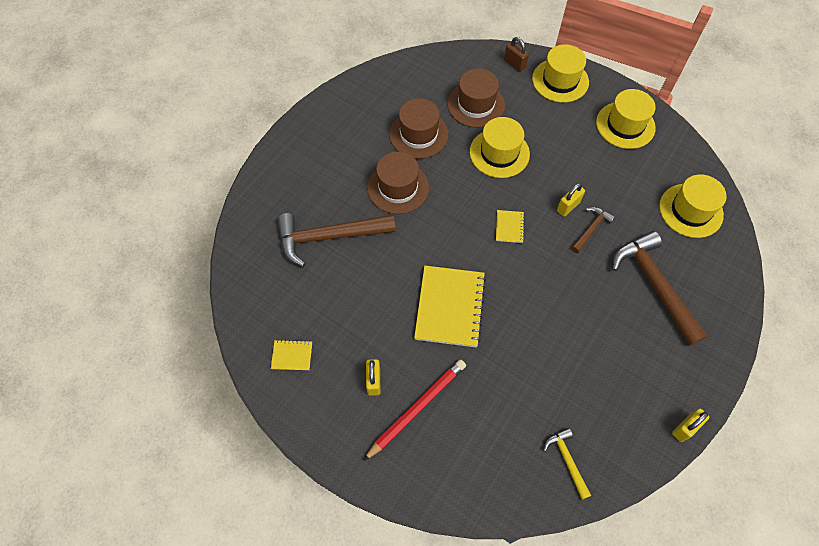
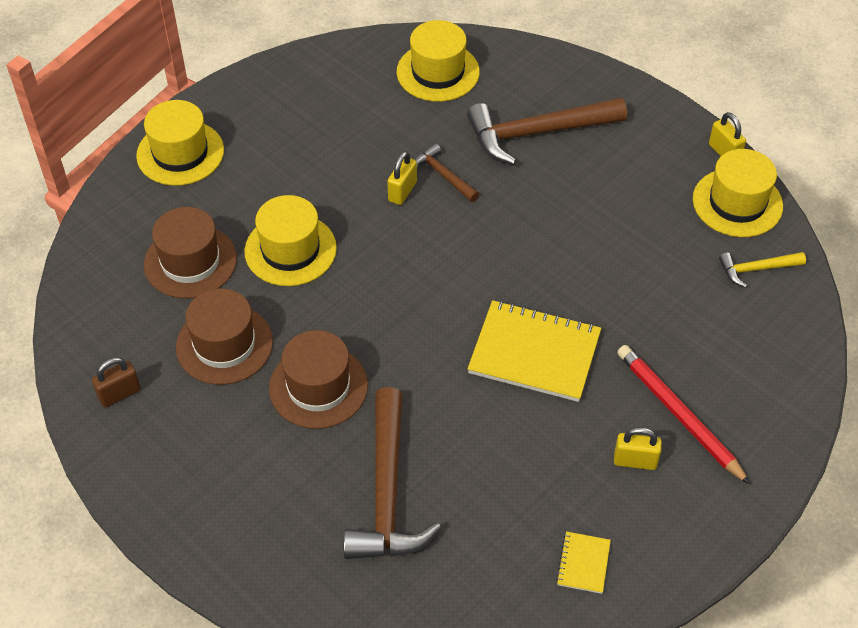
camera: 80 degrees left, 10 degrees down
(509, 227) = (420, 262): yellow notebook -> none
(514, 64) = (127, 199): brown padlock -> brown padlock (119, 394)
(568, 206) = (402, 191): yellow padlock -> yellow padlock turned 60 degrees clockwise
(625, 125) = (285, 101): yellow hat -> yellow hat (737, 203)

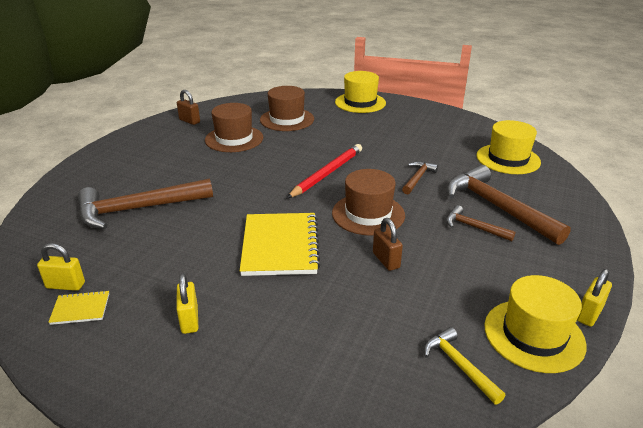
camera: 70 degrees right, 20 degrees down
(290, 250) = (314, 143): yellow hat -> none
(318, 386) = (215, 171): brown hat -> brown hat (368, 214)
(402, 191) = (390, 167): yellow padlock -> yellow padlock (65, 285)
(566, 170) = (473, 227): none -> brown hammer
(596, 267) = (386, 260): none -> brown padlock
(679, 415) = (249, 339): red pencil -> red pencil (327, 173)

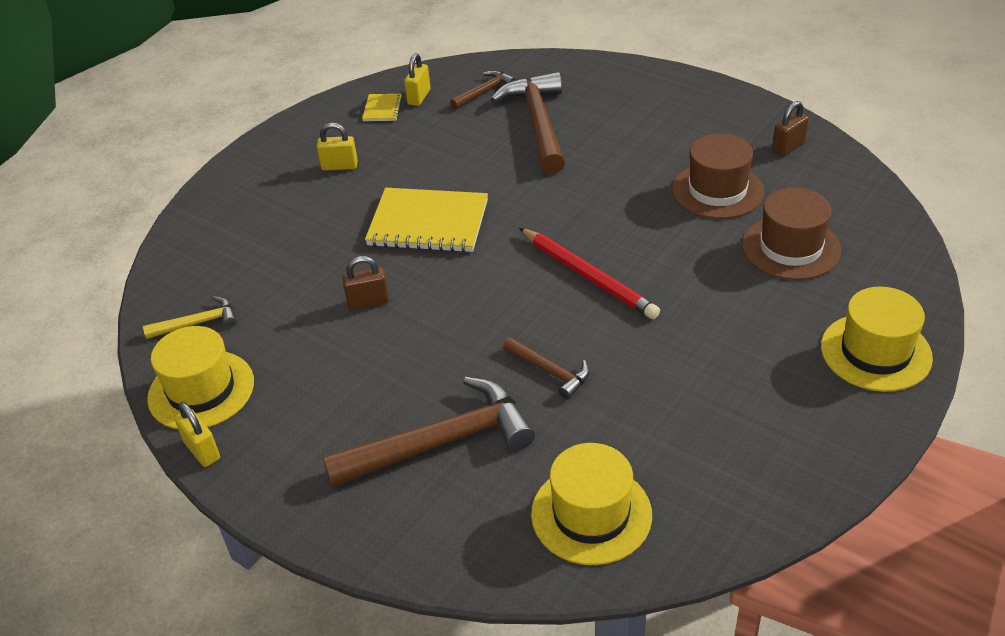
camera: 105 degrees right, 10 degrees up
(368, 214) = (468, 302): brown hat -> none
(473, 227) = (402, 399): brown hammer -> brown hammer (484, 91)

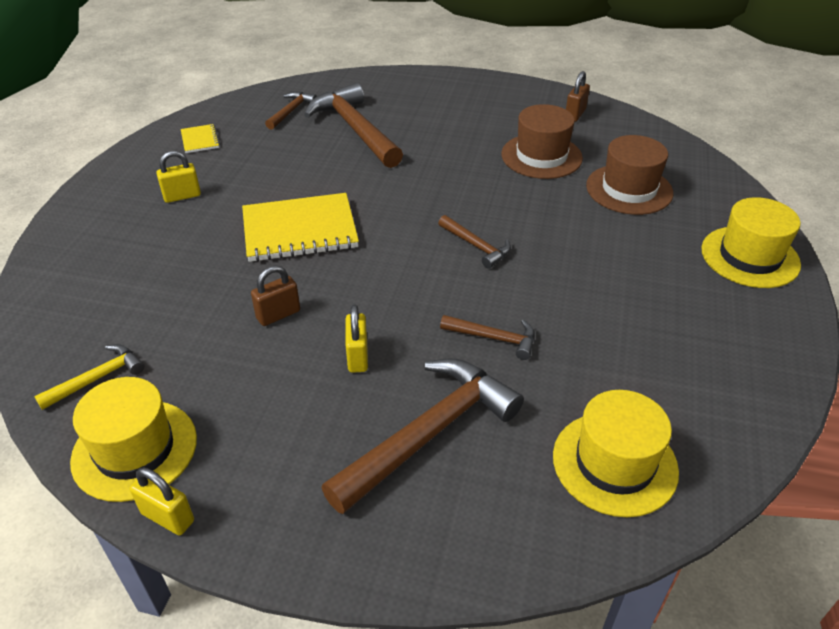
camera: 25 degrees left, 0 degrees up
(419, 97) = (231, 125): yellow padlock -> yellow padlock (357, 356)
(588, 276) = (476, 246): red pencil -> brown hammer

